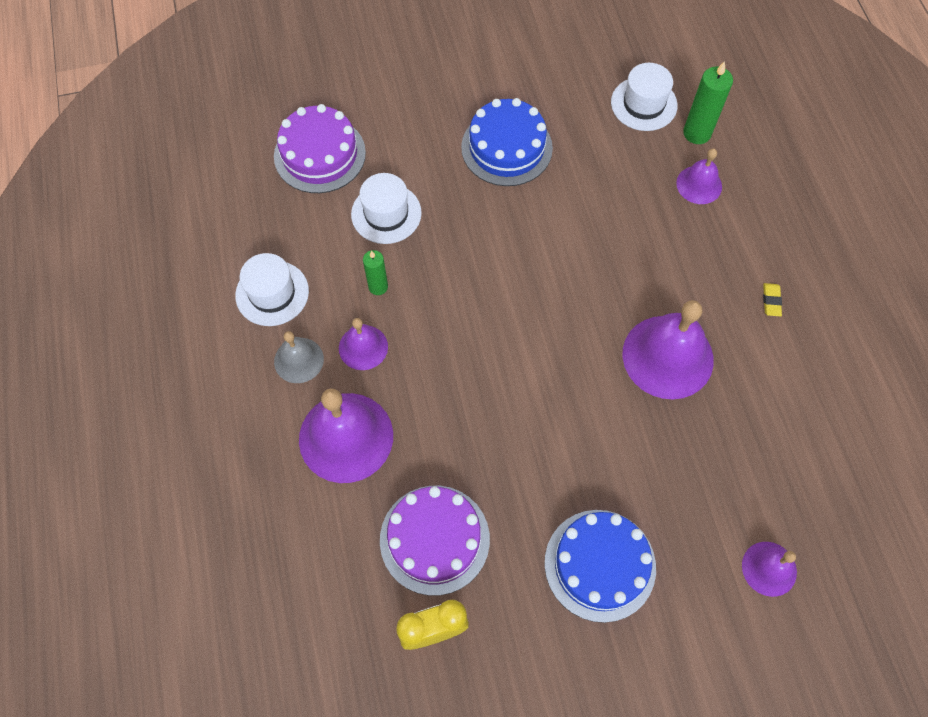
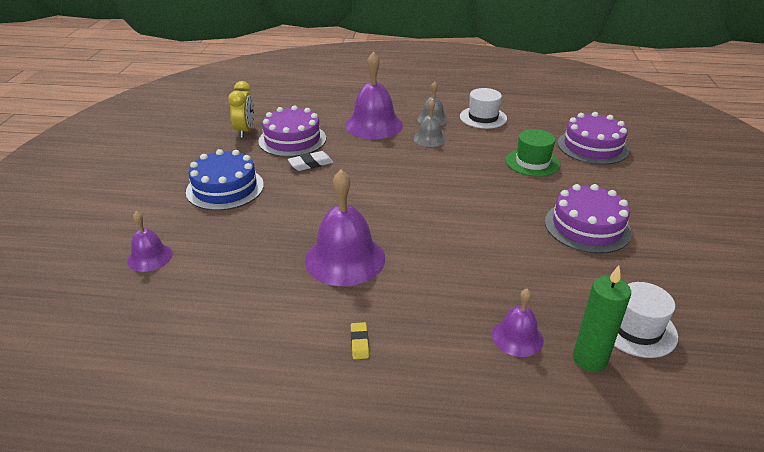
camera: 110 degrees right, 30 degrees down
(363, 347) = (429, 138): purple bell -> grey bell
(378, 287) = (472, 150): green candle -> none
(386, 213) = (532, 162): white hat -> green hat
(493, 479) = (310, 164): none -> white eraser
(506, 147) = (587, 227): blue cake -> purple cake
(771, 301) = (359, 343): yellow eraser -> yellow eraser turned 60 degrees clockwise

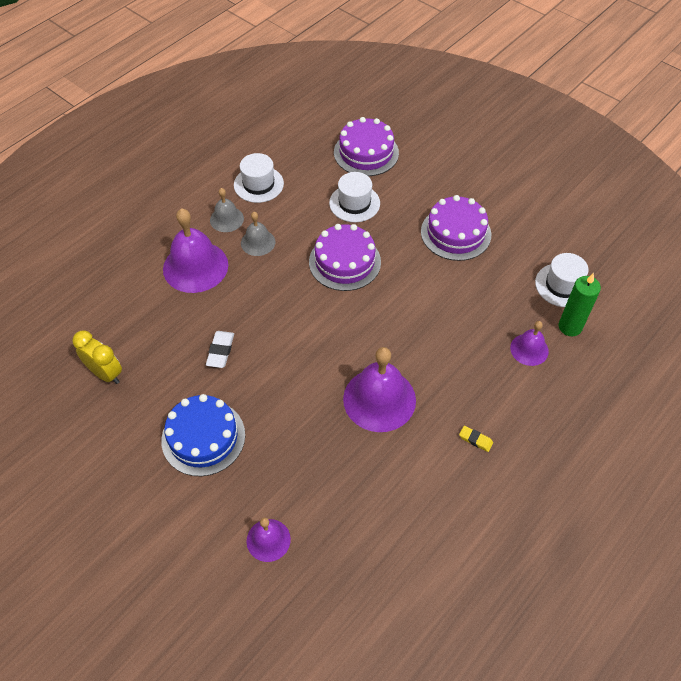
camera: 55 degrees left, 20 degrees up
(292, 140) = (162, 343): purple cake -> purple cake (345, 262)
(532, 162) = (354, 203): green hat -> white hat

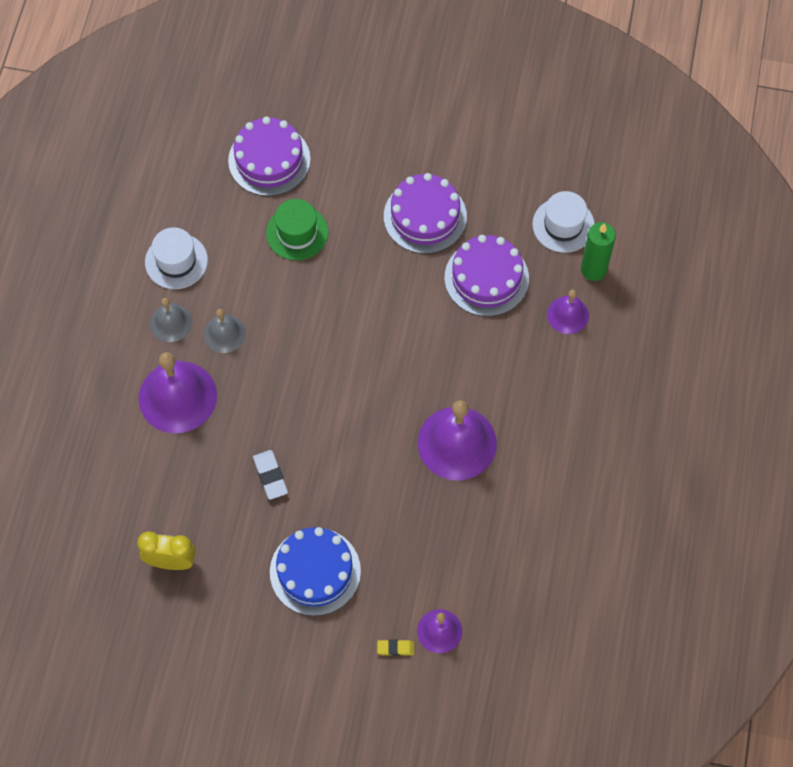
camera: 30 degrees left, 10 degrees up
(345, 262) = (331, 310): purple cake -> purple cake (486, 278)
(354, 203) = (297, 232): white hat -> green hat
(475, 440) = (568, 435): yellow eraser -> yellow eraser (395, 648)

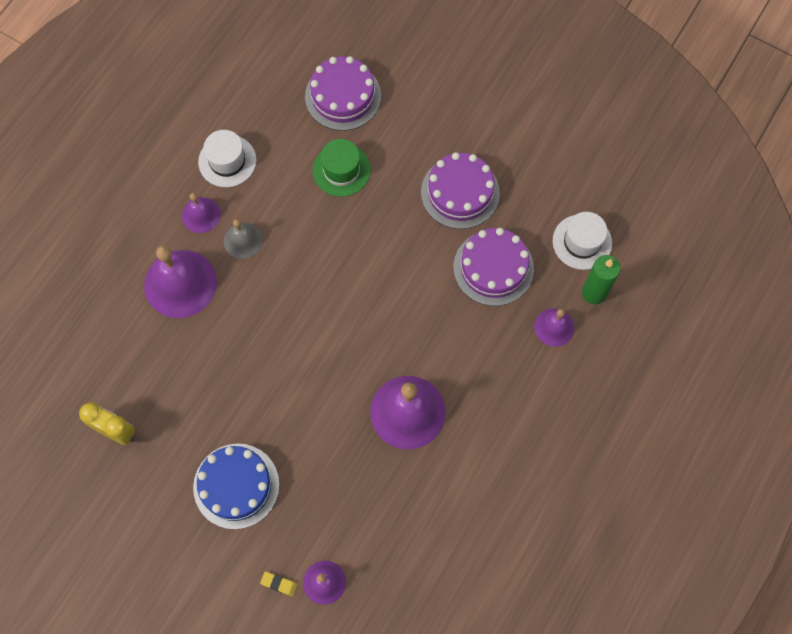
camera: 20 degrees right, 5 degrees up
(171, 323) = (201, 215): grey bell -> purple bell
(270, 476) = (231, 384): white eraser -> none

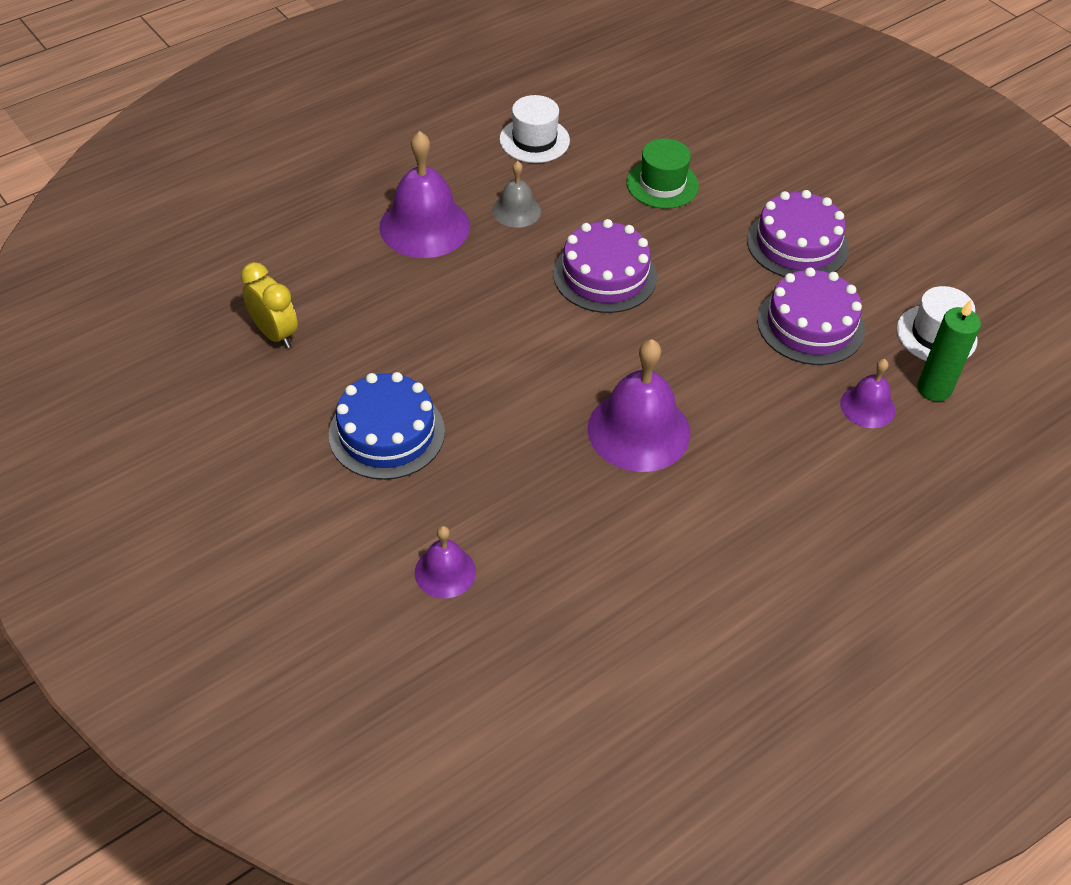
camera: 20 degrees right, 20 degrees down
(201, 215) = (480, 175): purple bell -> none
(279, 584) = (386, 552): yellow eraser -> none
(343, 96) = (693, 124): purple cake -> purple cake (605, 275)

